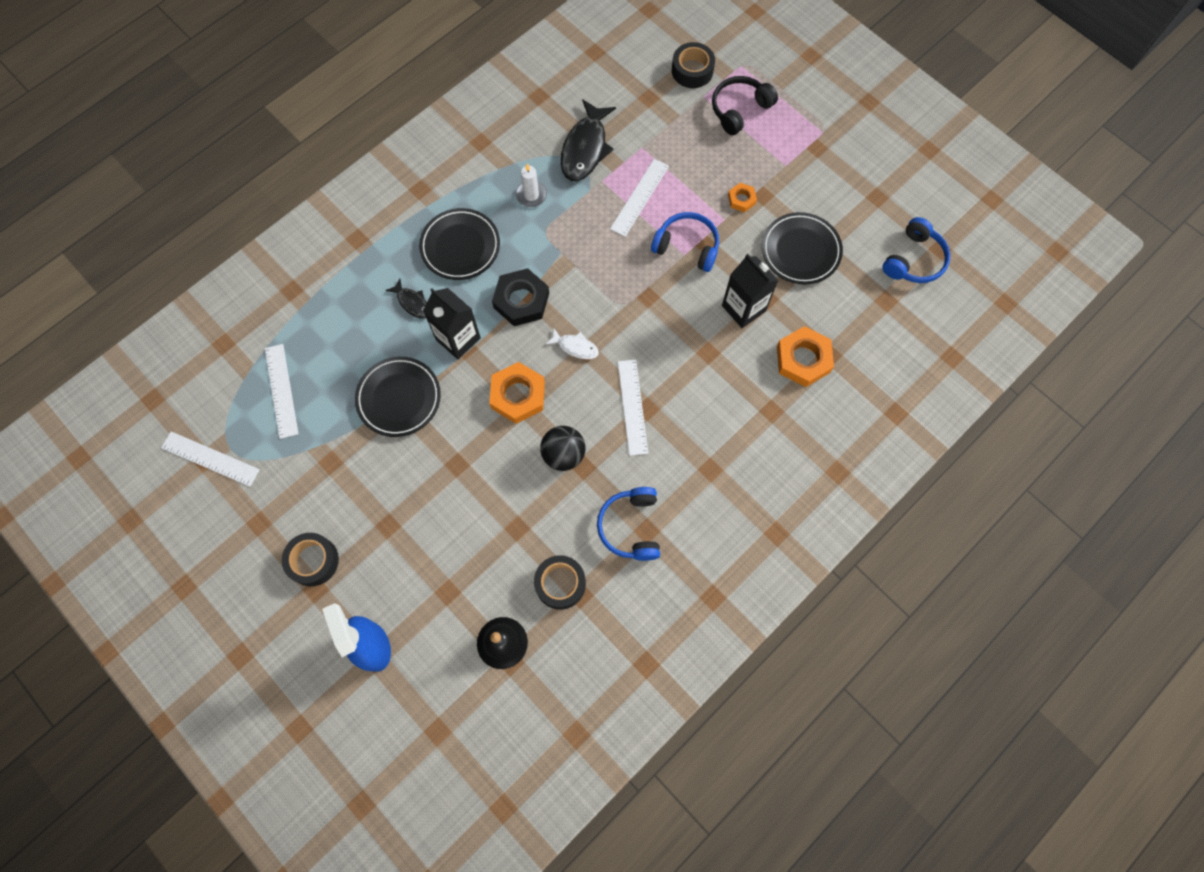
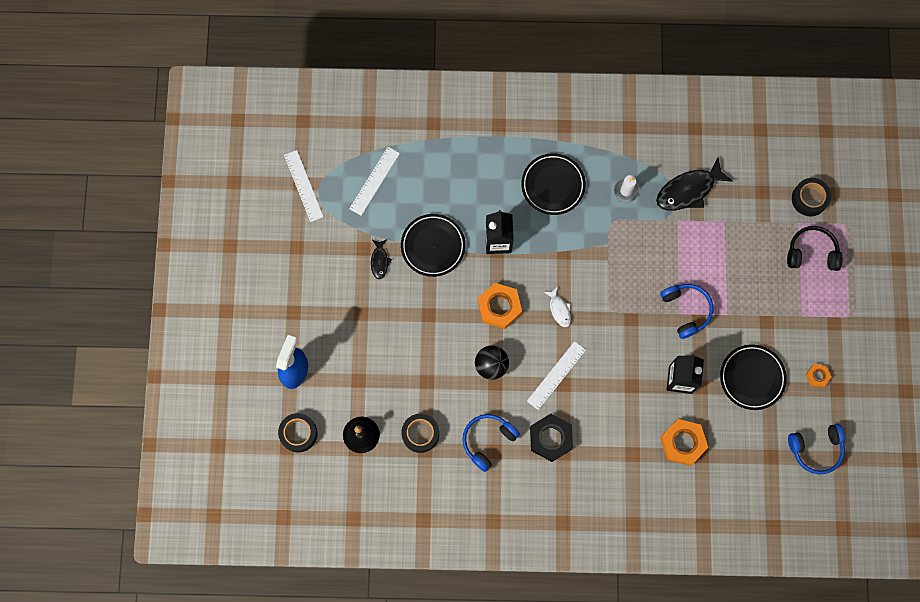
camera: 45 degrees right, 5 degrees up
(313, 561) = (306, 295): black tape -> black tape (298, 433)
(412, 302) = (493, 195): black fish -> black fish (379, 261)
(521, 300) = (556, 252): black nut -> black nut (550, 438)
(639, 197) = (689, 252): white ruler -> none
(741, 199) = (750, 312): orange nut -> orange nut (817, 376)

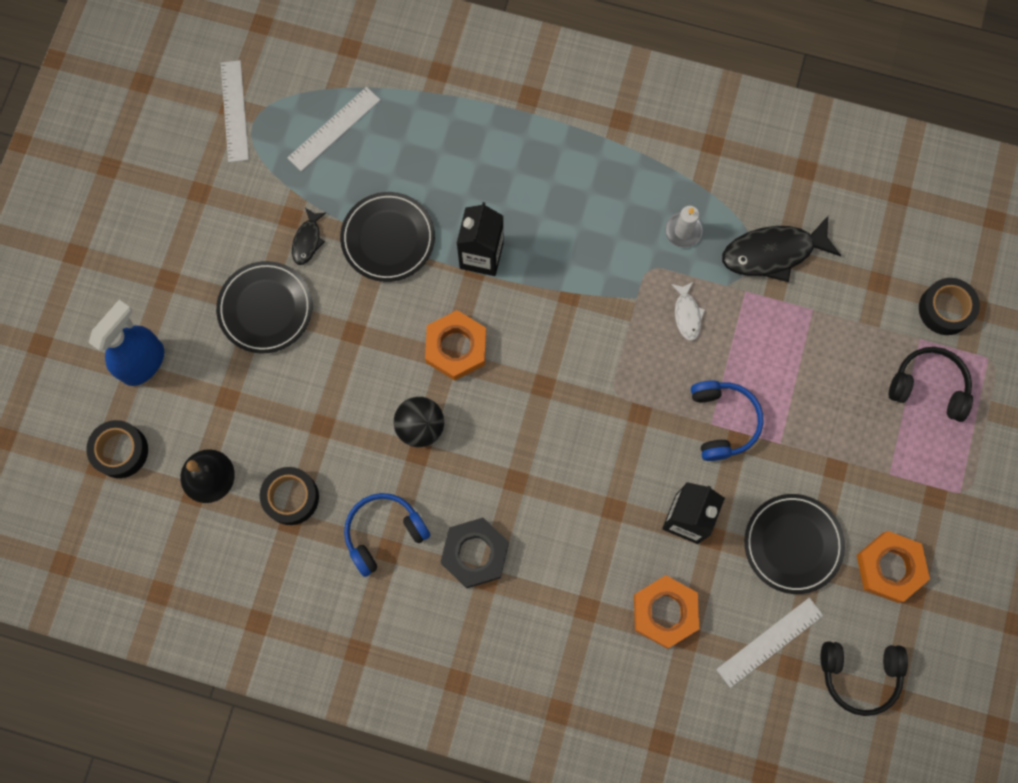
camera: 15 degrees right, 0 degrees up
(553, 185) = (581, 197): black plate -> black plate (265, 309)
(556, 375) = (509, 465): white ruler -> white ruler (770, 642)
(559, 309) = (540, 373): white fish -> white fish (687, 314)
(816, 449) = (859, 674): blue headphones -> black headphones
(817, 376) = (889, 567): orange nut -> orange nut, size x1.89

